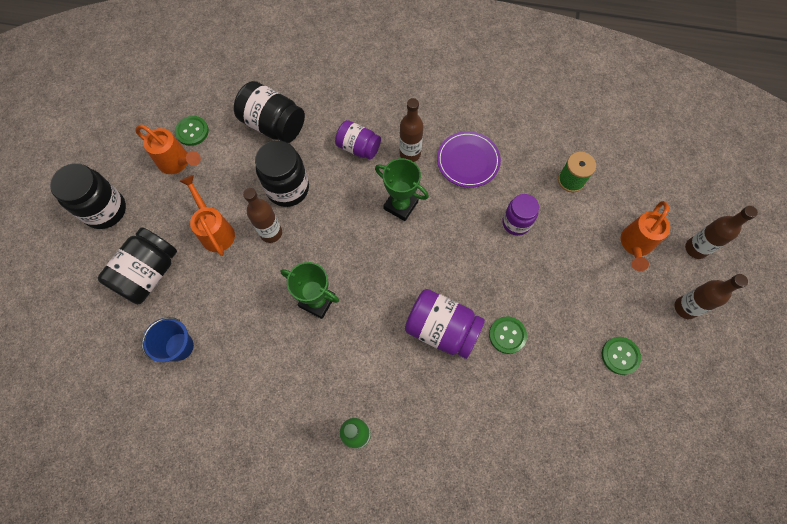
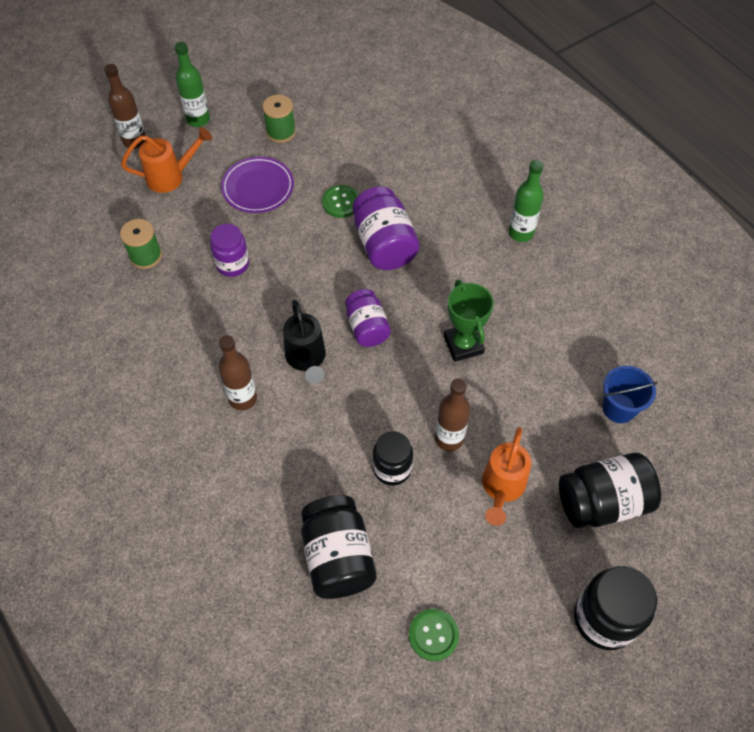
camera: 135 degrees left, 10 degrees down
(178, 163) = (481, 606): orange watering can -> none
(288, 188) = (392, 468): black jar -> black jar, size x0.66
(358, 147) = (282, 449): purple jar -> purple jar (367, 327)
(400, 205) = (307, 360): green trophy -> black watering can
(468, 161) = (202, 345): purple plate -> purple plate (258, 187)
(620, 356) = (281, 132): green button -> green spool
(685, 308) = (198, 120): brown bottle -> green bottle

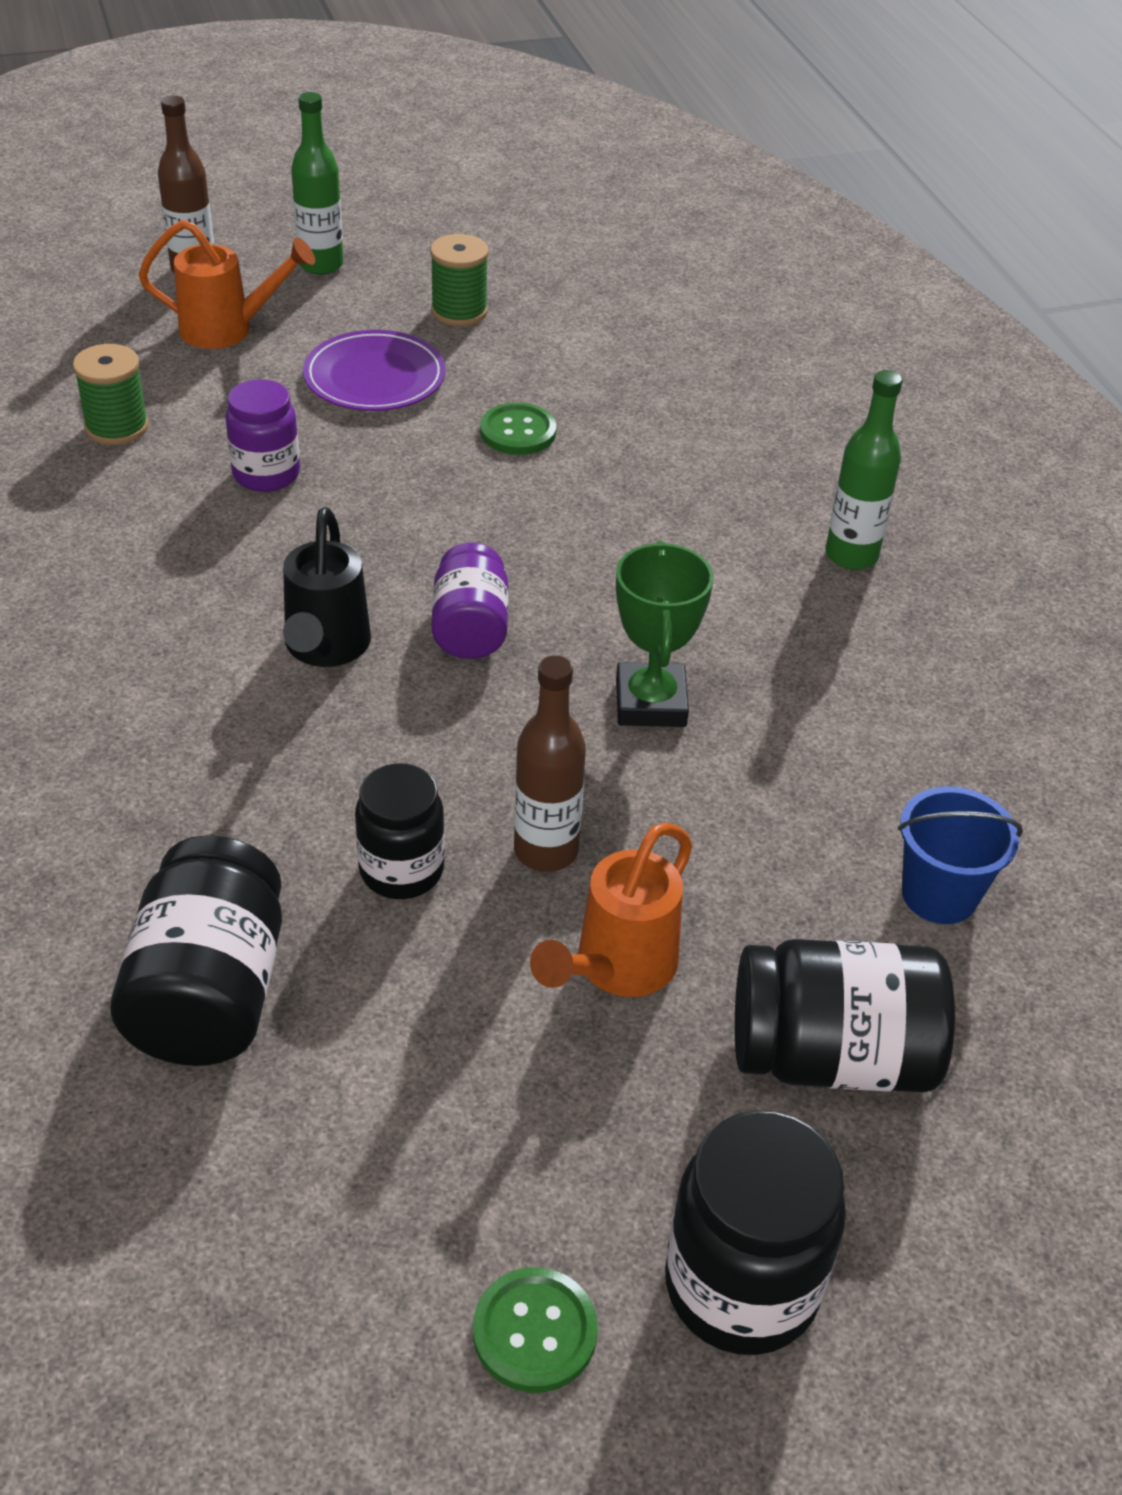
camera: 15 degrees right, 15 degrees down
(243, 398) = (169, 678): brown bottle -> none
(384, 244) = (569, 511): purple jar -> none
(433, 635) = (336, 1198): green button -> green button (534, 1332)

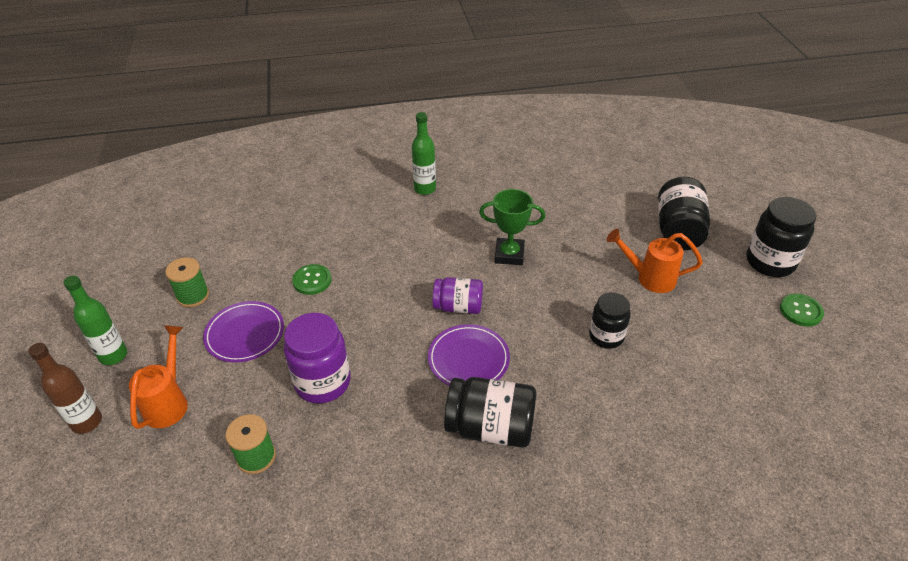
camera: 80 degrees left, 0 degrees up
(209, 993) = (679, 400): black jar -> black jar (490, 428)
(266, 474) = (323, 382): purple jar -> purple jar, size x1.52
(325, 650) = (468, 359): black watering can -> purple plate
(546, 851) = (592, 292): brown bottle -> none
(616, 969) = (649, 278): orange watering can -> orange watering can turned 150 degrees clockwise
(939, 894) = (606, 196): blue bucket -> none

